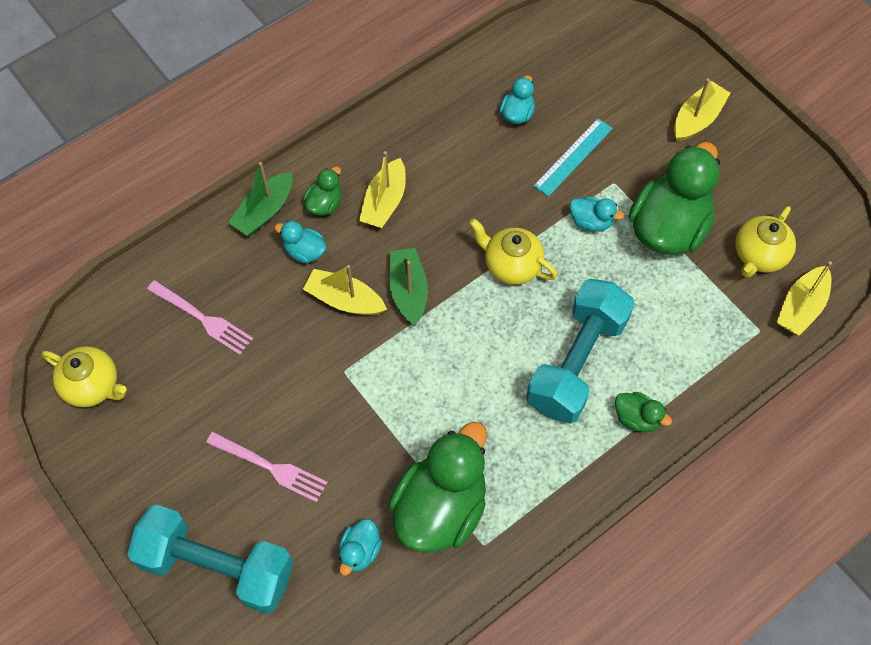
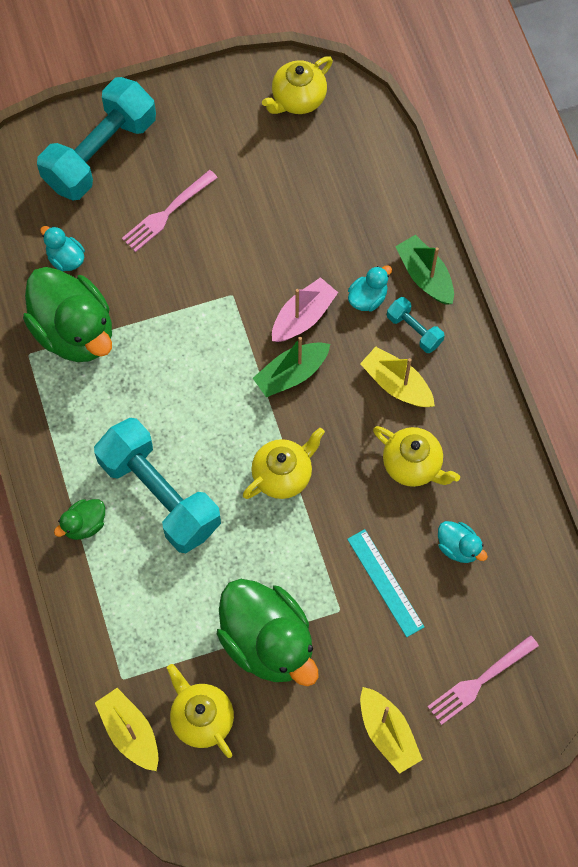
camera: 110 degrees right, 5 degrees up
(202, 319) = (330, 196): pink fork -> pink fork (480, 681)
(324, 204) = (414, 330): green duck -> turquoise dumbbell
(344, 300) = (303, 317): yellow boat -> pink boat
(408, 291) = (291, 374): green boat -> green boat turned 135 degrees clockwise
(457, 167) = (413, 465): none -> yellow teapot
(591, 222) = (303, 569): turquoise duck -> none

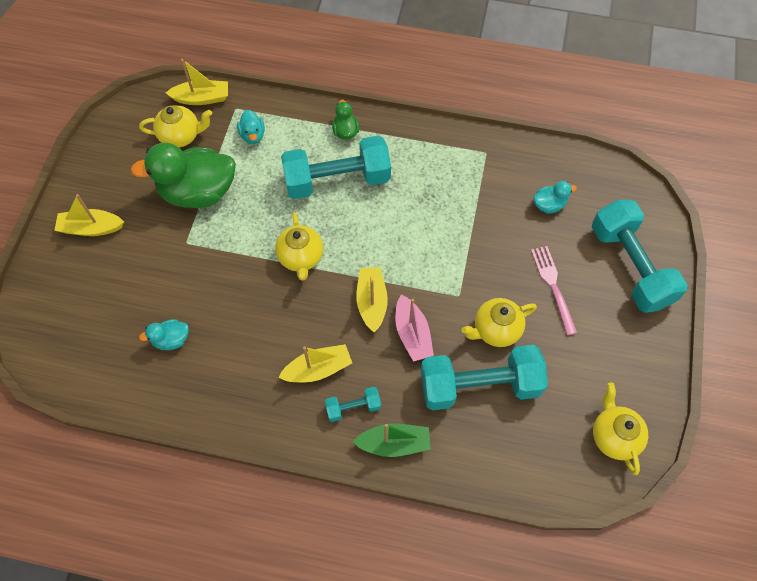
camera: 120 degrees right, 5 degrees down
(74, 331) = (487, 185): green duck -> none
(291, 374) = (372, 302): green boat -> yellow boat
(319, 230) = (479, 385): none -> turquoise dumbbell
(367, 298) = (400, 389): turquoise duck -> turquoise duck (253, 135)
(385, 582) = (183, 279): turquoise ruler -> none
(413, 465) = (250, 344): yellow teapot -> yellow teapot (496, 330)
(480, 681) = (76, 300): pink fork -> none

